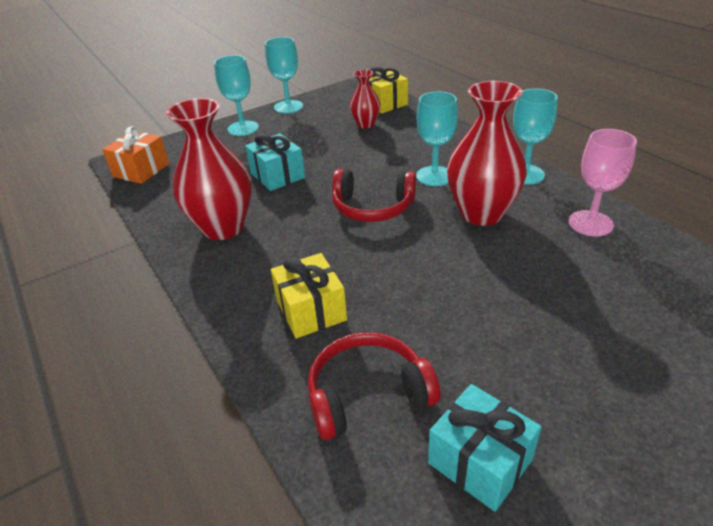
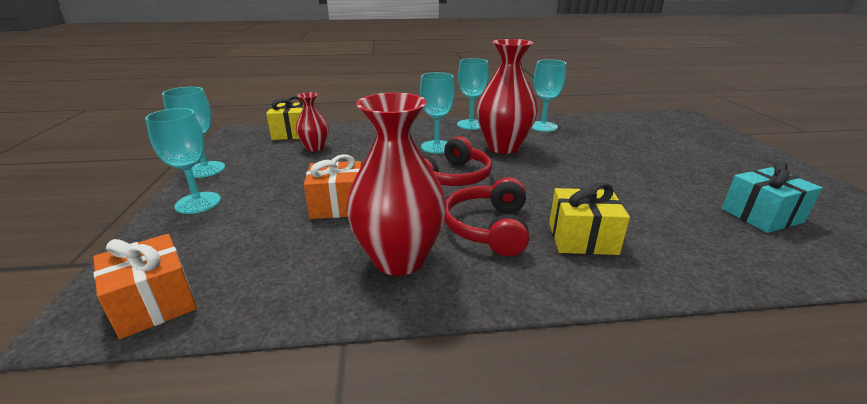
camera: 65 degrees left, 10 degrees down
(277, 175) = (338, 205): turquoise gift -> orange gift
(368, 394) = (697, 238): red headphones -> red headphones (488, 228)
(590, 223) = (543, 126): pink goblet -> turquoise goblet

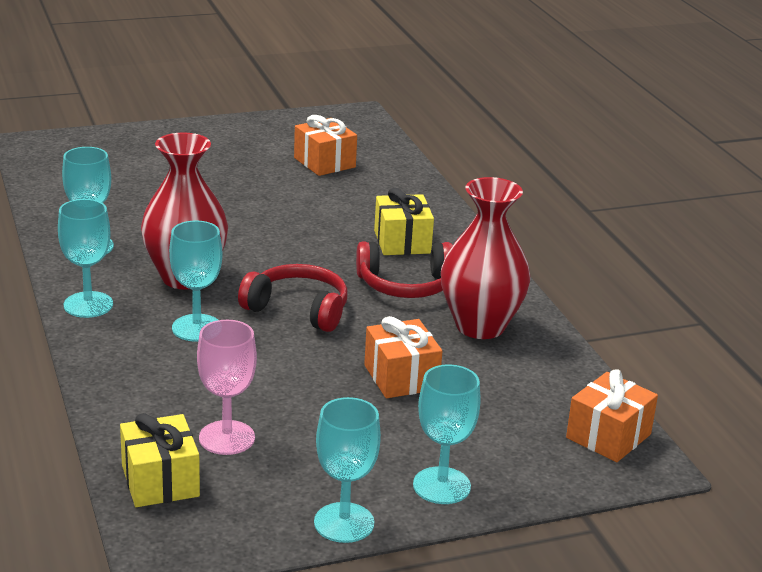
camera: 105 degrees left, 0 degrees up
(315, 148) = (227, 438): red vase -> pink goblet
(761, 215) = (324, 162): turquoise gift -> orange gift

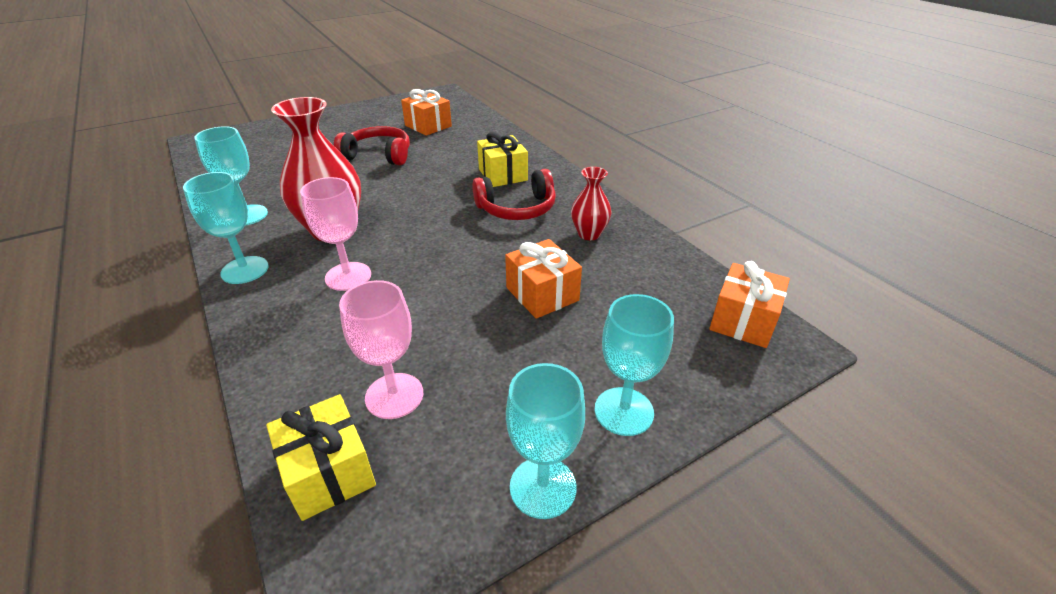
camera: 10 degrees left, 10 degrees up
(197, 328) = (348, 276): turquoise goblet -> pink goblet
(298, 309) = (435, 244): red headphones -> red headphones (378, 155)
(480, 326) = (589, 234): red vase -> red vase, size x0.53

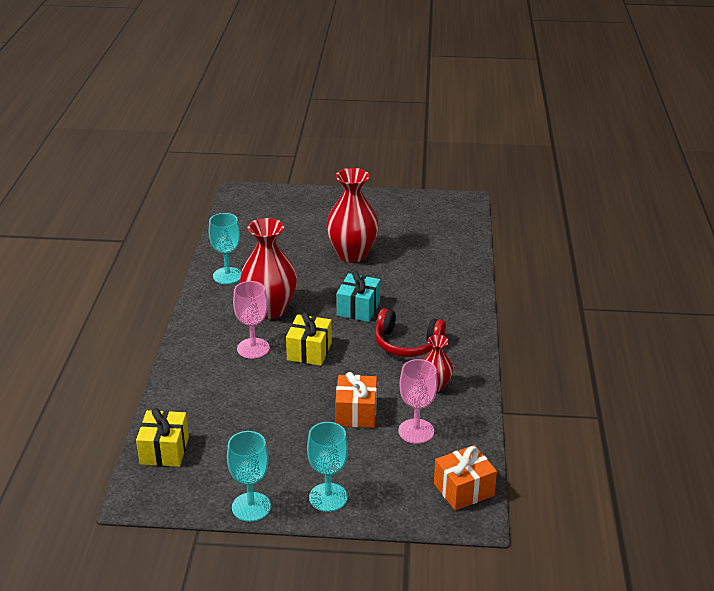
camera: 35 degrees right, 5 degrees down
(245, 270) = (200, 318): turquoise goblet -> none
(378, 155) = (352, 255): red headphones -> red vase
(394, 396) = (221, 430): pink goblet -> pink goblet (416, 431)
(428, 126) = (417, 237): orange gift -> none
(433, 196) = (358, 308): none -> turquoise gift
(503, 175) = (427, 309): yellow gift -> yellow gift (309, 351)

